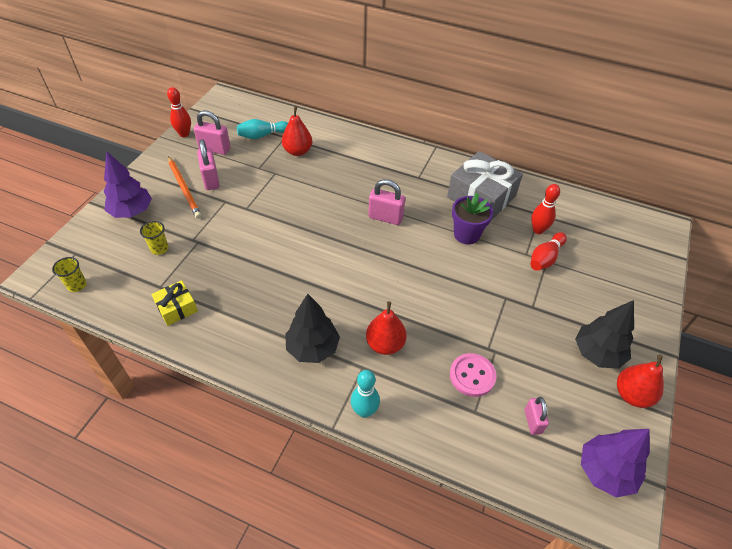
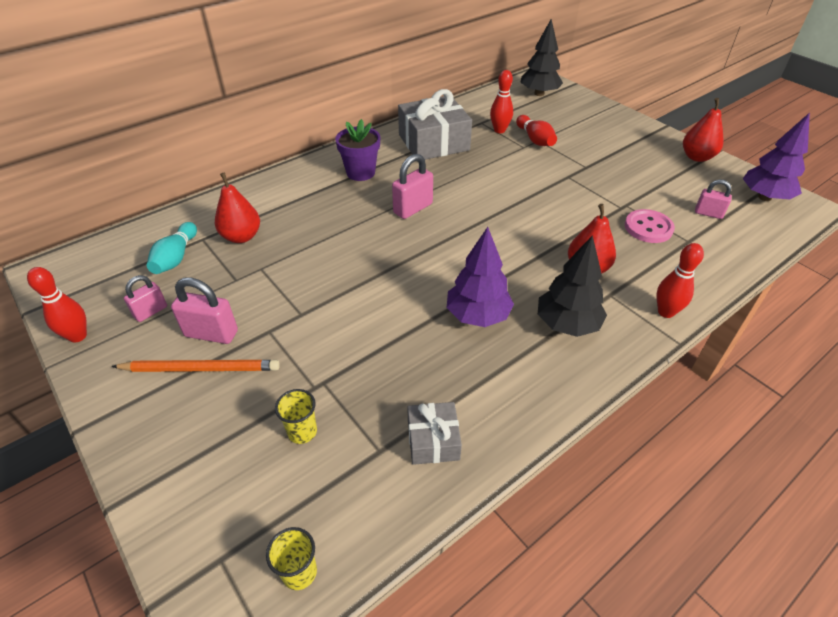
camera: 60 degrees left, 5 degrees down
(132, 212) = (191, 449): purple tree -> purple tree (477, 316)
(177, 308) = (433, 440): yellow gift -> grey gift
(215, 149) = (151, 311): pink padlock -> pink padlock, size x0.65
(364, 411) = (666, 312): turquoise bowling pin -> red bowling pin
(466, 234) = (476, 168): purple flower pot -> purple flower pot (360, 173)
(597, 353) = (651, 156): black tree -> black tree (539, 94)

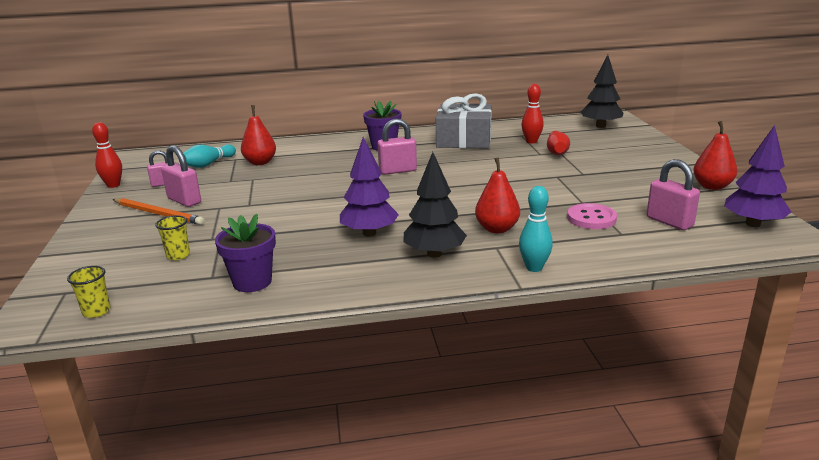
camera: 30 degrees right, 20 degrees down
(433, 440) = (252, 282): grey gift -> purple flower pot
(666, 312) = (534, 268): red bowling pin -> turquoise bowling pin
(708, 213) = (669, 222): pink padlock -> pink padlock, size x1.55

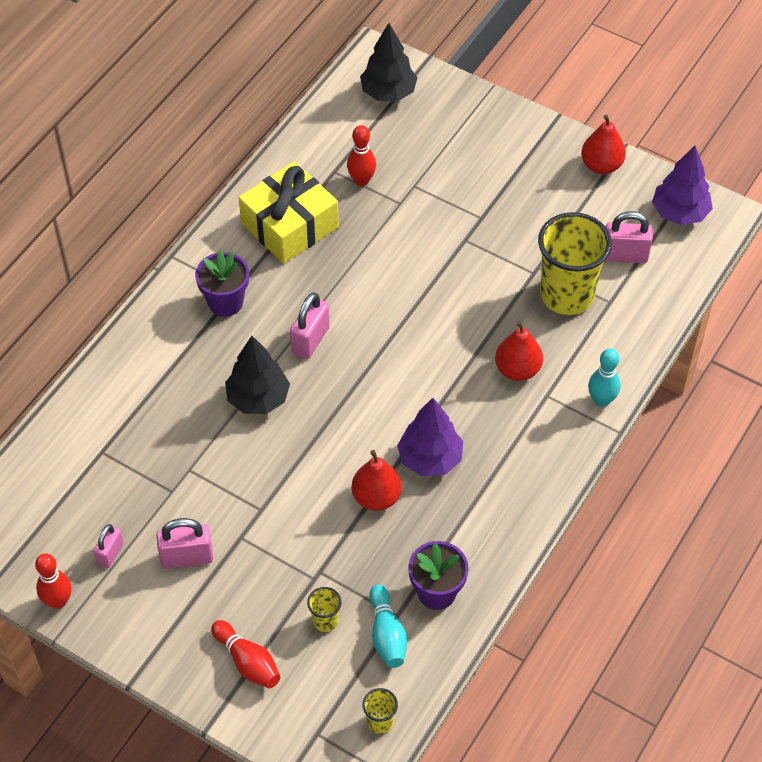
camera: 50 degrees left, 30 degrees up
(158, 214) = (201, 594): orange pencil -> none
(208, 164) = (90, 484): turquoise bowling pin -> turquoise bowling pin (387, 634)
(260, 162) = (143, 436): red pear -> red pear (376, 497)
(434, 254) = (515, 443): black tree -> black tree (258, 398)
(464, 140) = (290, 225): grey gift -> yellow gift
(557, 151) = (409, 186): red bowling pin -> red bowling pin (247, 661)
(591, 218) = (567, 295): pink button -> yellow cup

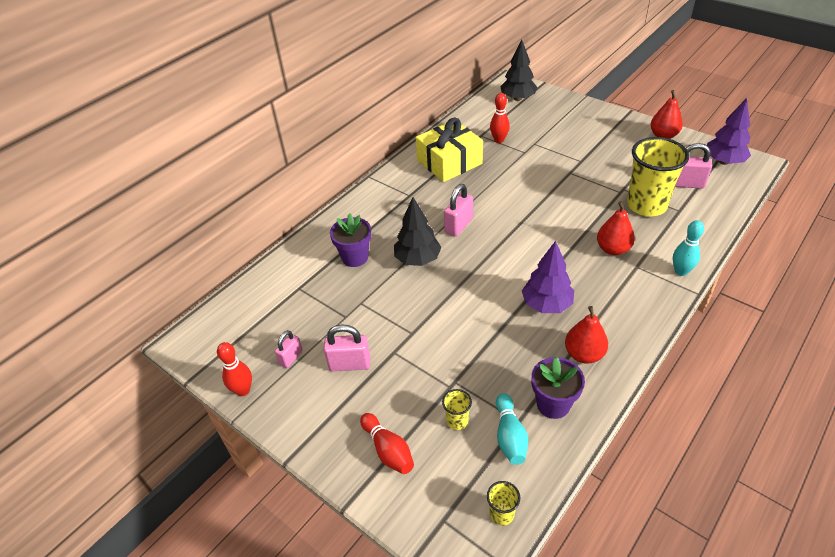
camera: 10 degrees right, 10 degrees down
(225, 302) = (401, 202): purple flower pot -> purple flower pot (355, 257)
(376, 497) = (503, 329): red pear -> red pear (584, 354)

